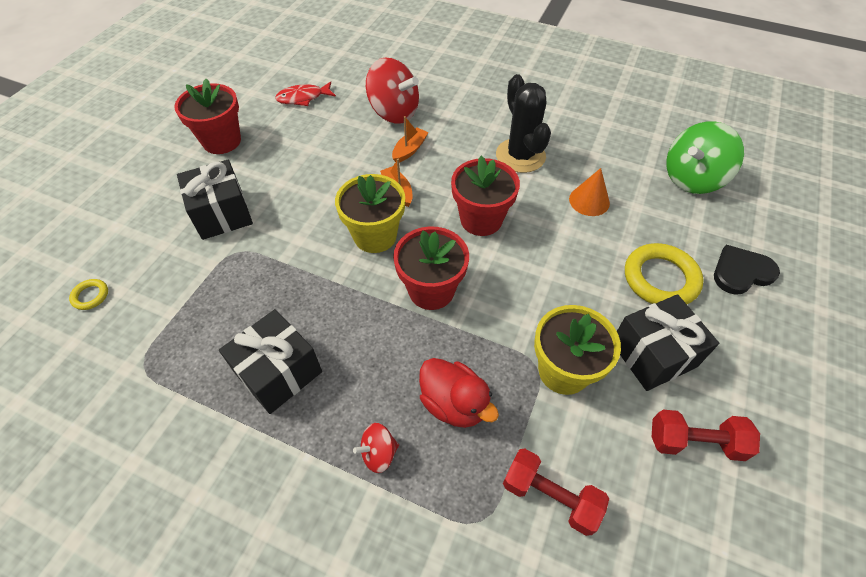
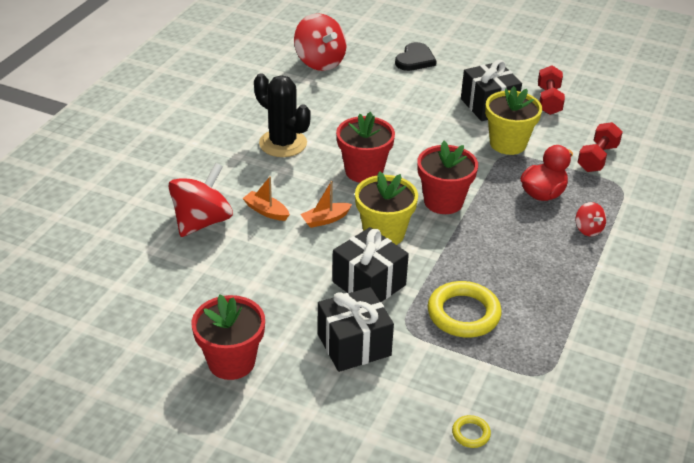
camera: 90 degrees left, 15 degrees down
(278, 372) = (534, 285): black gift -> black gift (369, 283)
(303, 98) = (159, 296): red fish -> none
(520, 156) = (283, 143): black cactus -> black cactus turned 60 degrees clockwise
(589, 201) = (343, 113): orange cone -> none
(660, 279) = (423, 93): yellow ring -> yellow ring (463, 314)
(692, 179) = (320, 62): green spinning top -> red spinning top
(741, 272) = (415, 59): black heart -> black heart turned 135 degrees counterclockwise

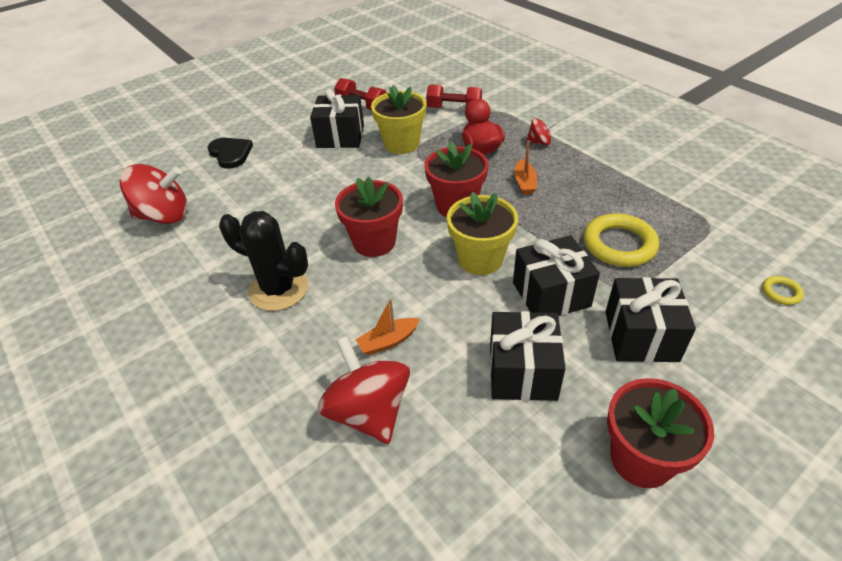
camera: 60 degrees left, 5 degrees up
(277, 285) = (522, 371): none -> black gift
(283, 143) = (278, 289): black cactus -> black cactus turned 45 degrees clockwise
(325, 219) = (433, 295): orange boat -> orange boat (524, 183)
(597, 158) = (454, 109): red dumbbell -> red dumbbell turned 45 degrees counterclockwise

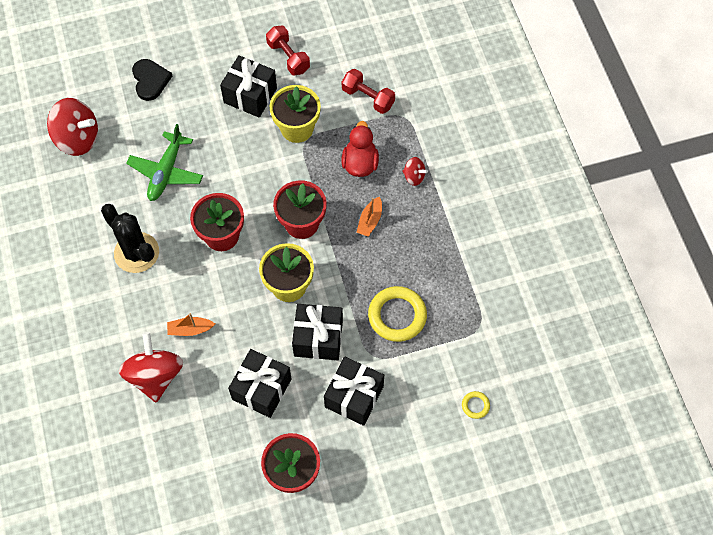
camera: 20 degrees right, 20 degrees up
(281, 212) = (166, 172): none -> green plane

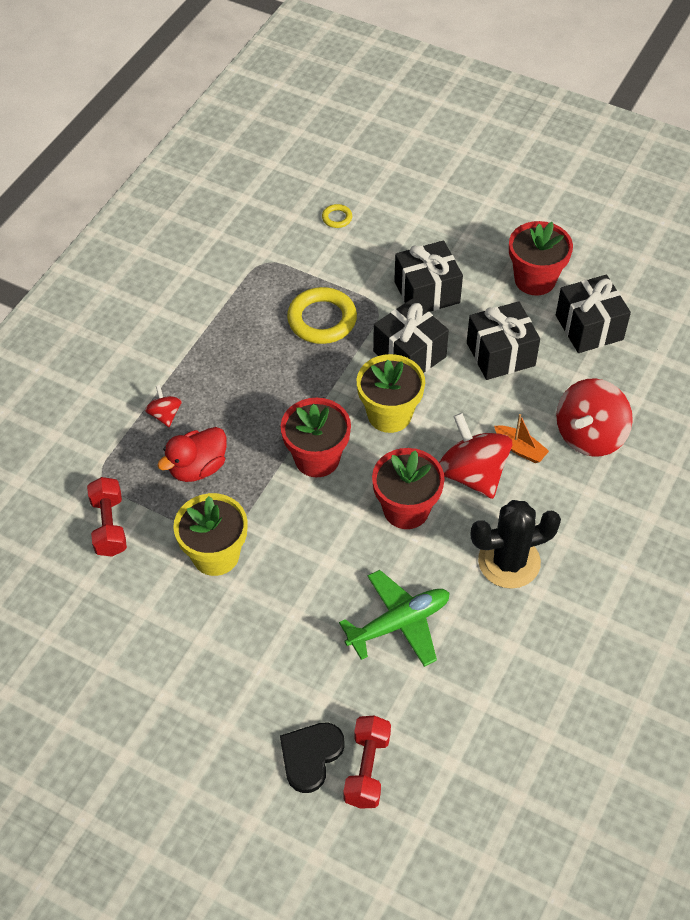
camera: 135 degrees left, 10 degrees down
(77, 139) = (463, 752): red spinning top -> red spinning top (472, 474)
(136, 253) = (509, 562): black cactus -> black cactus turned 75 degrees clockwise
(250, 95) = (221, 635): black gift -> black gift (589, 327)
(288, 57) = (131, 644): red dumbbell -> red dumbbell (367, 769)
(370, 221) = (252, 410): orange boat -> none

